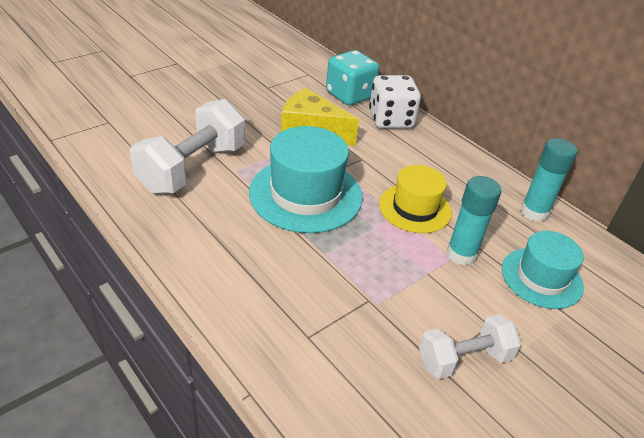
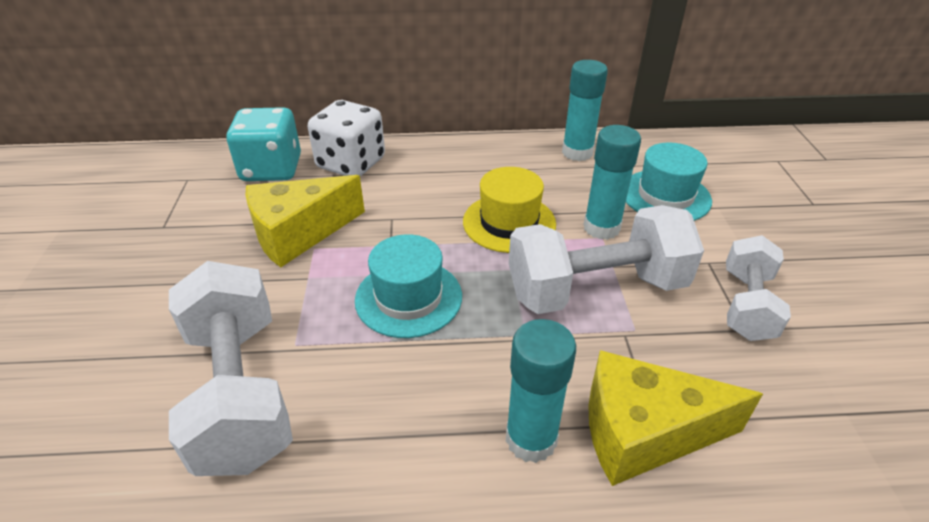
camera: 50 degrees left, 0 degrees up
(250, 284) = (531, 439): none -> turquoise glue stick
(296, 333) = (643, 432): none -> yellow cheese
(305, 194) = (408, 298): turquoise hat -> turquoise hat, size x0.64
(396, 272) = (596, 289): none -> white dumbbell

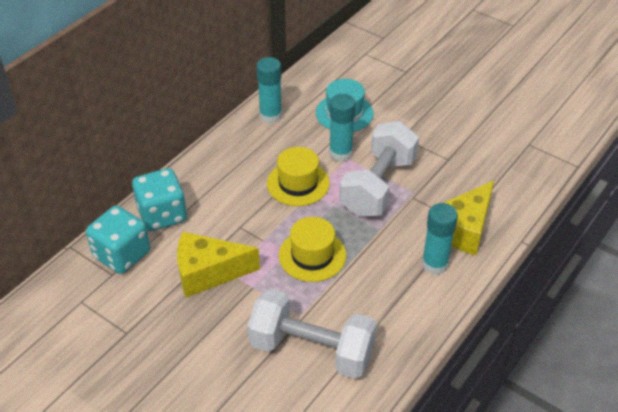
camera: 50 degrees left, 5 degrees up
(298, 233) = (208, 273): yellow cheese -> yellow cheese turned 75 degrees clockwise
(351, 163) = (162, 215): white dice -> turquoise dice
(408, 298) = (312, 255): turquoise hat -> yellow hat
(746, 305) = (437, 147): white dumbbell -> none

